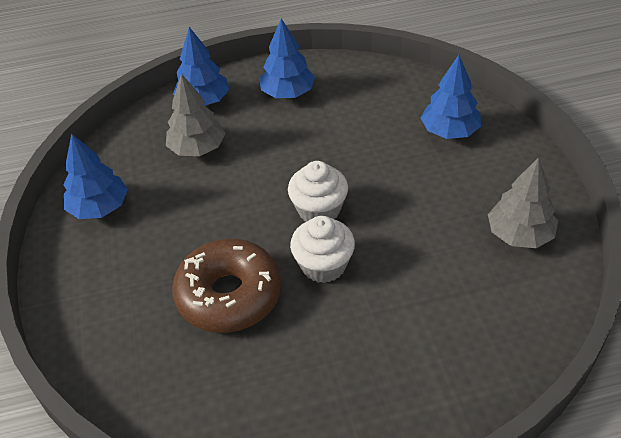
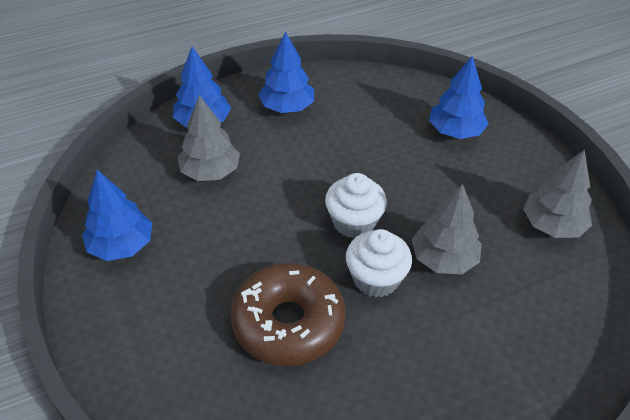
camera: 15 degrees left, 0 degrees up
(396, 254) = (443, 259): none -> grey tree

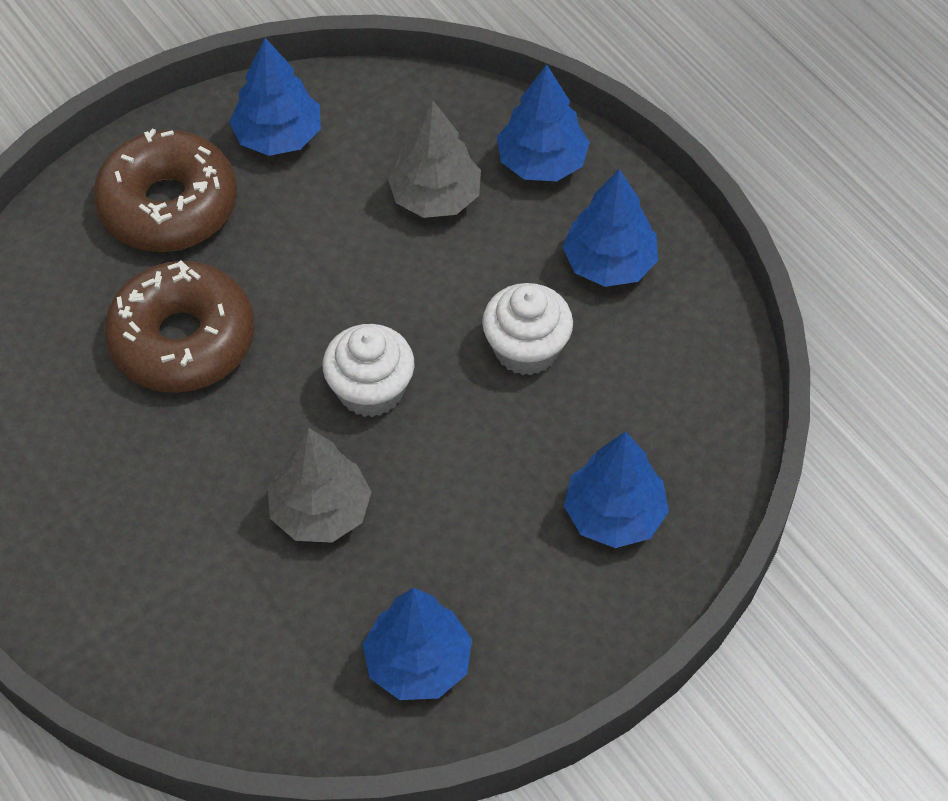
camera: 80 degrees right, 10 degrees up
(158, 320) = (168, 206): none -> brown donut
(376, 279) = (269, 429): white cupcake -> white cupcake (526, 349)
(552, 225) = (418, 663): grey tree -> blue tree

